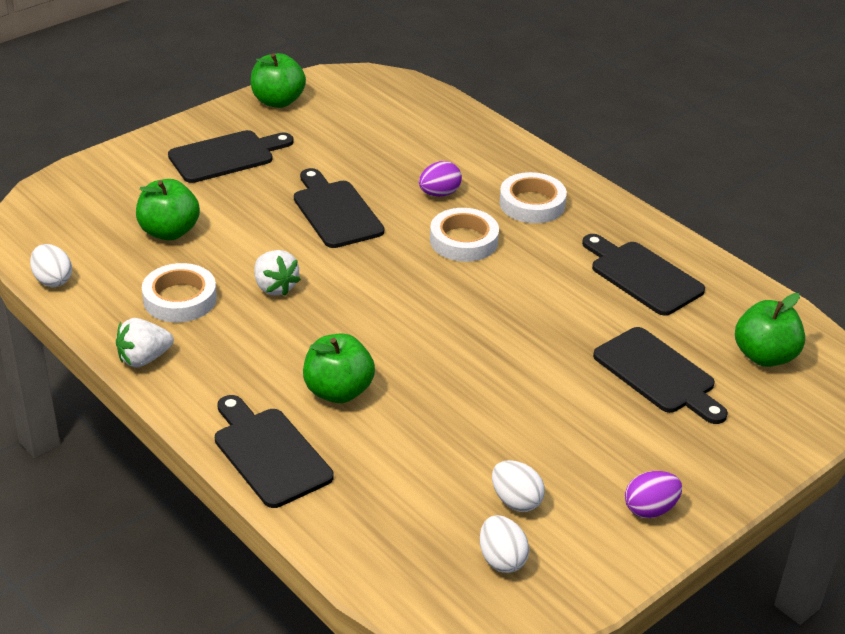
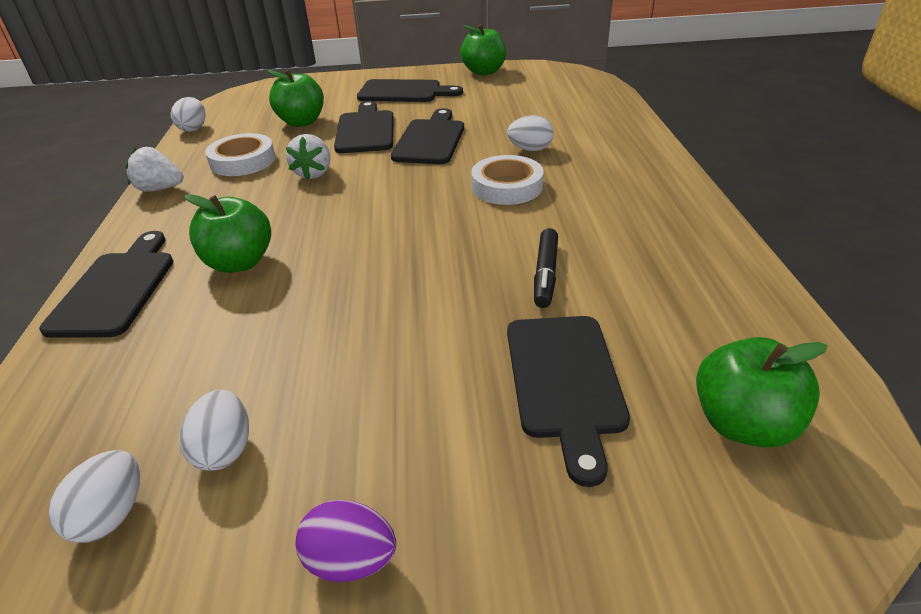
camera: 40 degrees right, 0 degrees up
(439, 194) = (530, 149): purple egg -> white egg
(532, 204) = (607, 177): white tape -> none
(574, 307) = (545, 274): none -> black marker
(642, 276) = (659, 271): black cutting board -> black cutting board (365, 130)

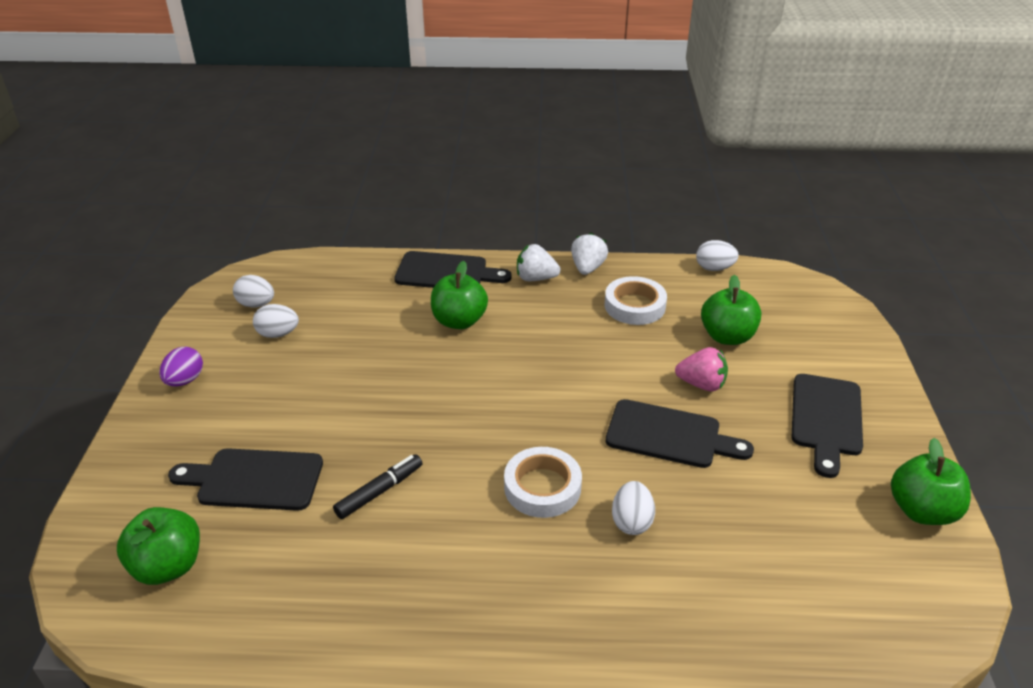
camera: 95 degrees right, 0 degrees up
(313, 173) = (600, 350): white strawberry -> white strawberry (536, 278)
(365, 130) = (701, 384): black cutting board -> pink strawberry
(545, 274) = (379, 491): black marker -> black marker turned 120 degrees clockwise

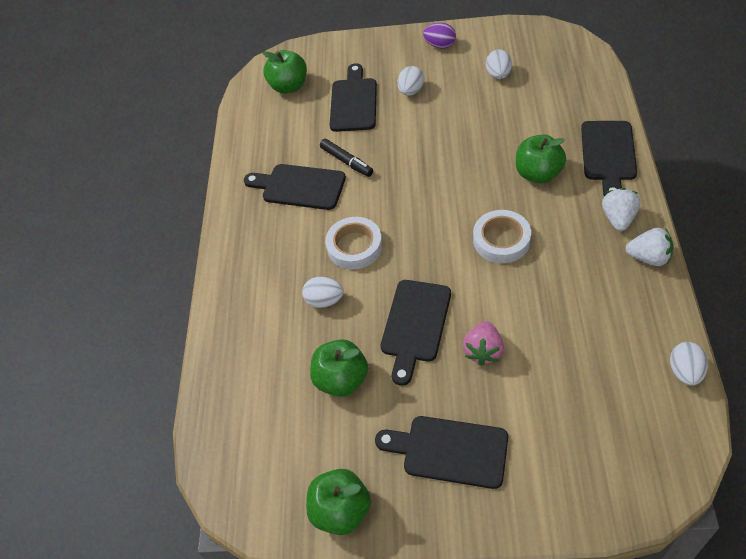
camera: 95 degrees right, 15 degrees up
(256, 304) = (531, 54): white egg -> white egg (411, 91)
(413, 550) = (299, 187): none -> black cutting board
(634, 306) = (593, 298): white tape -> white tape (501, 240)
(727, 336) = (560, 376): green apple -> green apple (341, 379)

